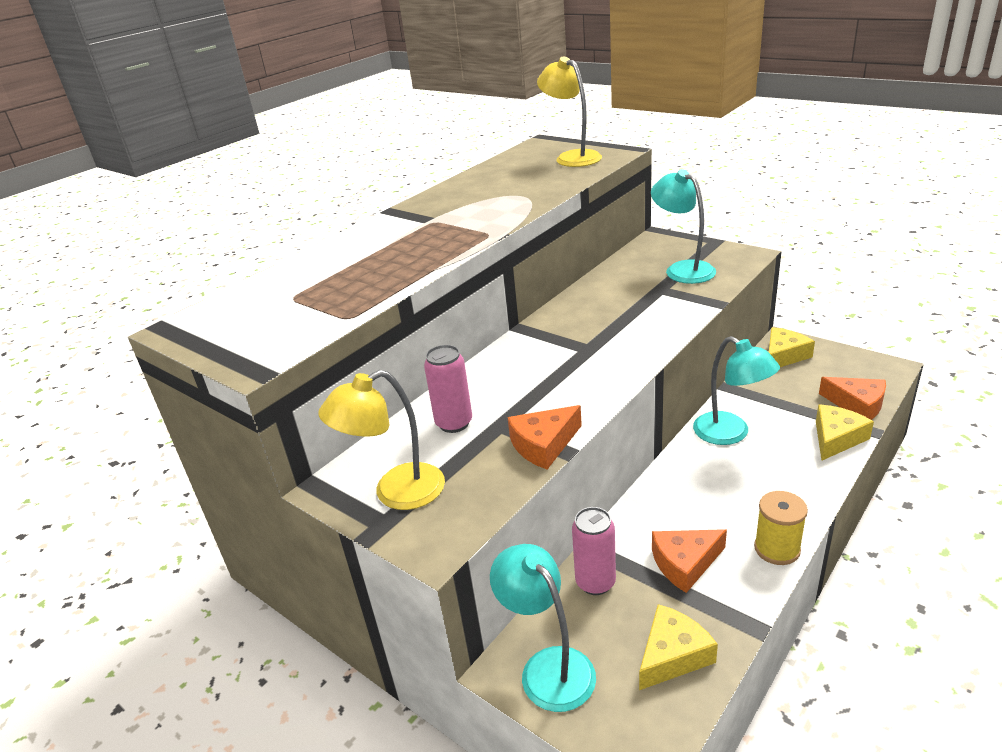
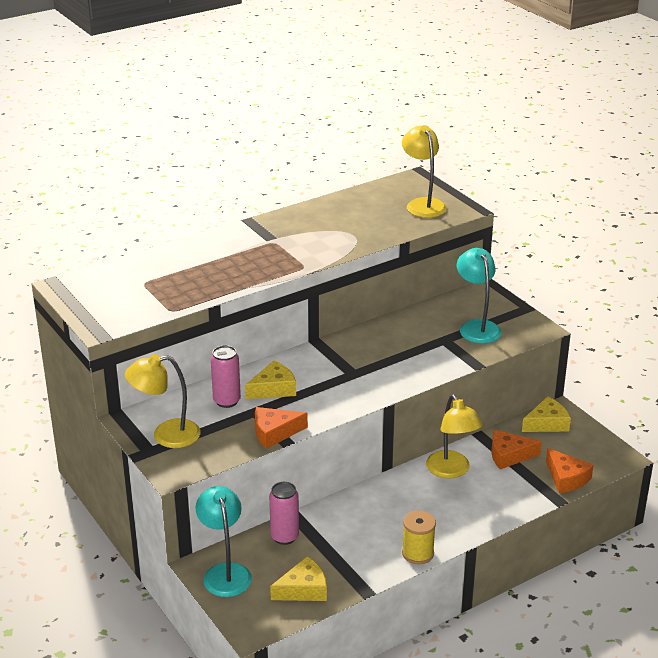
camera: 15 degrees right, 0 degrees up
(685, 563) = (350, 543): orange cheese -> orange cheese (509, 455)
(730, 434) = (451, 471): turquoise lamp -> yellow lamp
(836, 438) = (526, 497): yellow cheese -> yellow cheese (273, 389)

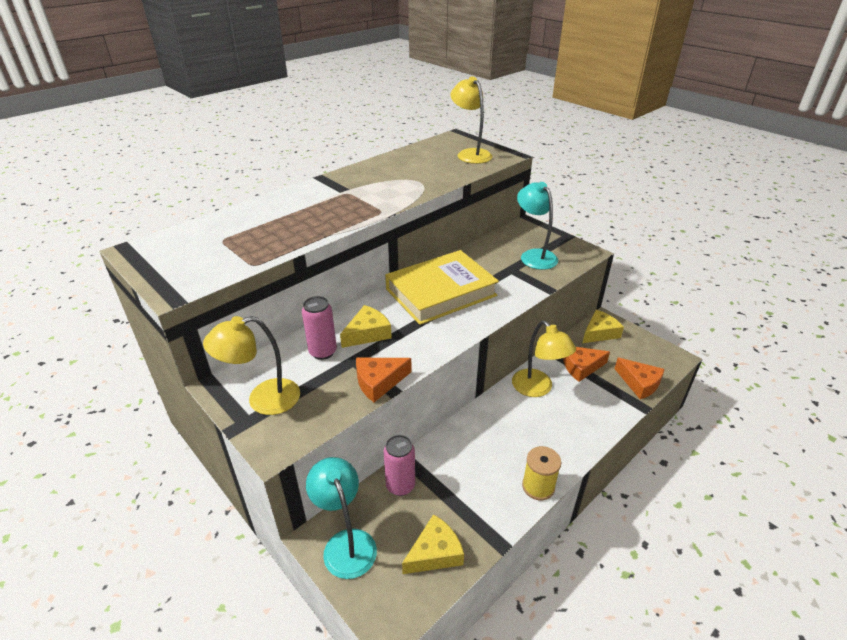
camera: 10 degrees left, 5 degrees up
(359, 356) = (441, 292): none -> yellow book

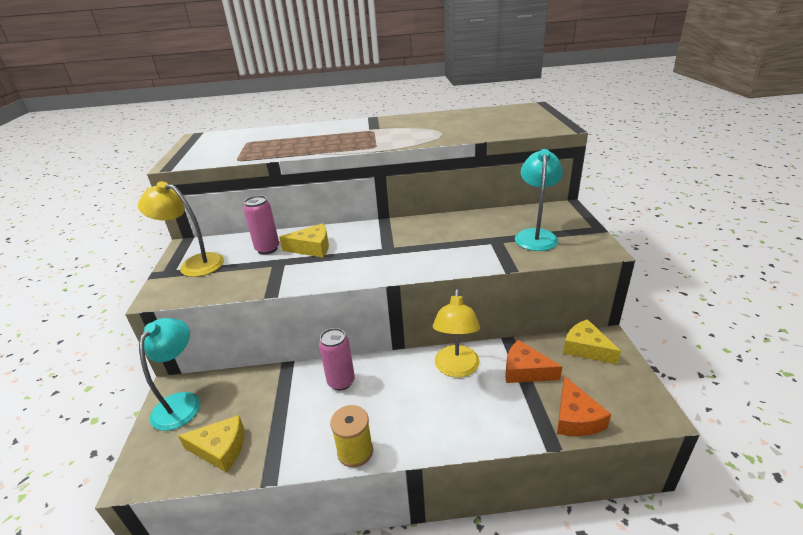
camera: 40 degrees right, 5 degrees down
(379, 382) = (271, 284): orange cheese -> none
(400, 486) = (259, 385): pink can -> pink can (341, 382)
(441, 292) = (406, 238): yellow book -> none
(470, 154) = (524, 121): yellow lamp -> none
(599, 333) = (586, 348): yellow cheese -> yellow cheese turned 135 degrees counterclockwise

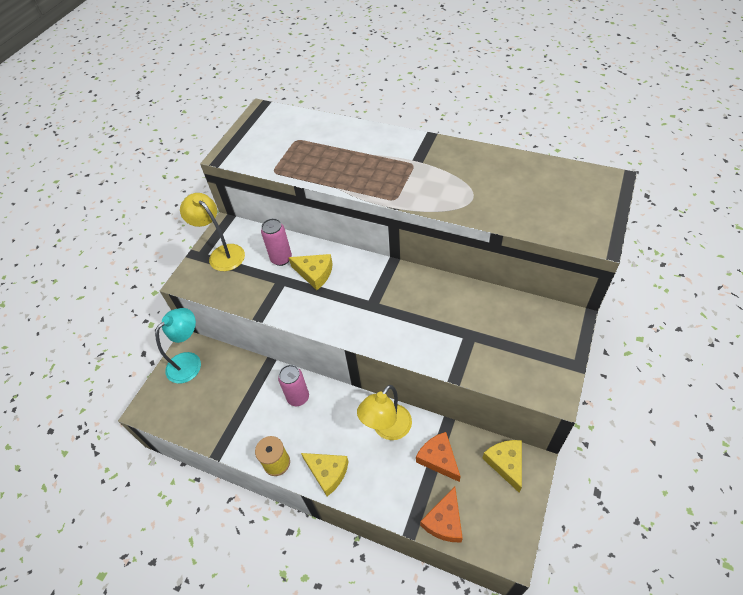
camera: 30 degrees right, 20 degrees up
(220, 449) = (198, 414): yellow cheese -> yellow cheese (327, 473)
(535, 235) = (510, 346): turquoise lamp -> none

